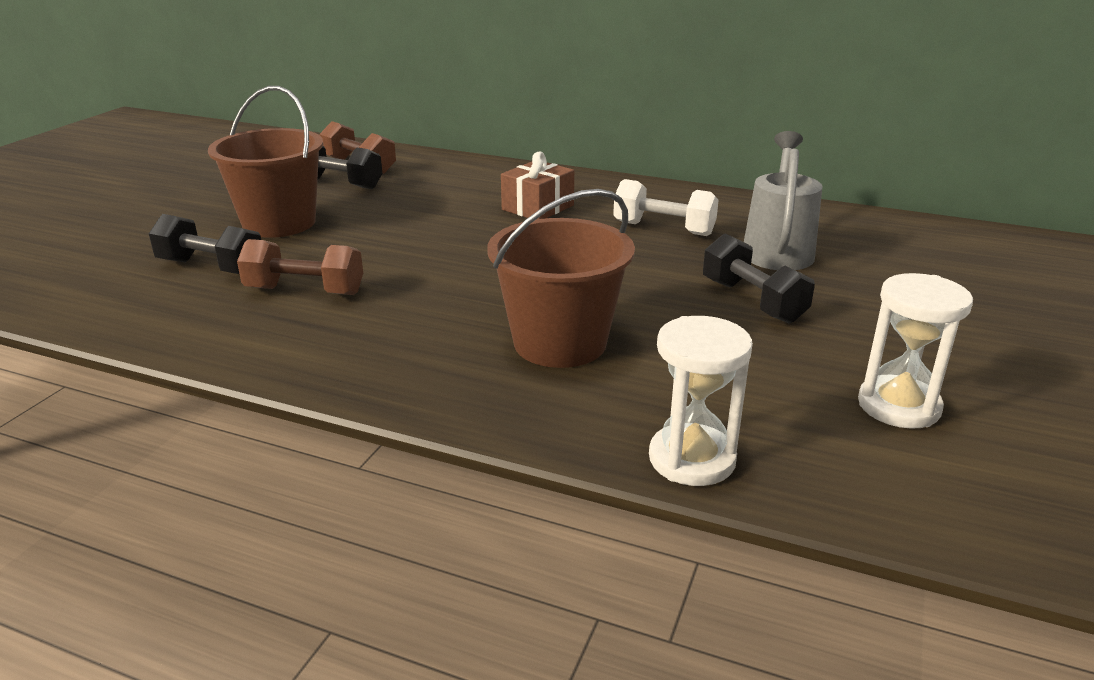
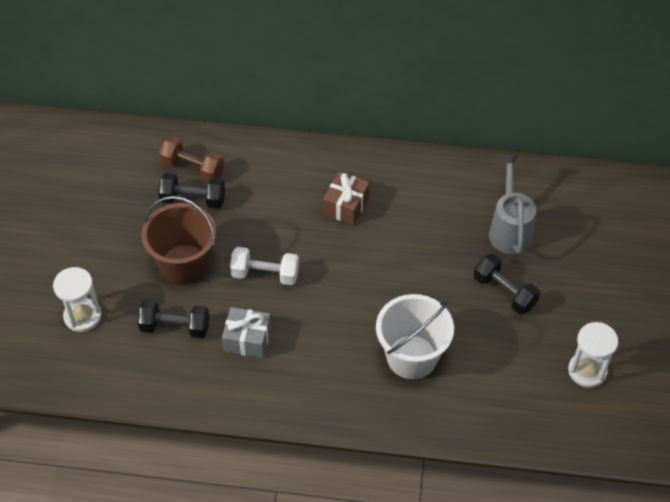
camera: 15 degrees left, 25 degrees up
(305, 291) = (247, 339): brown dumbbell -> grey gift
(560, 343) = (411, 357): brown bucket -> white bucket
(663, 229) = (435, 217): white dumbbell -> white dumbbell (265, 274)
(692, 459) = (499, 432): white hourglass -> white hourglass (82, 316)

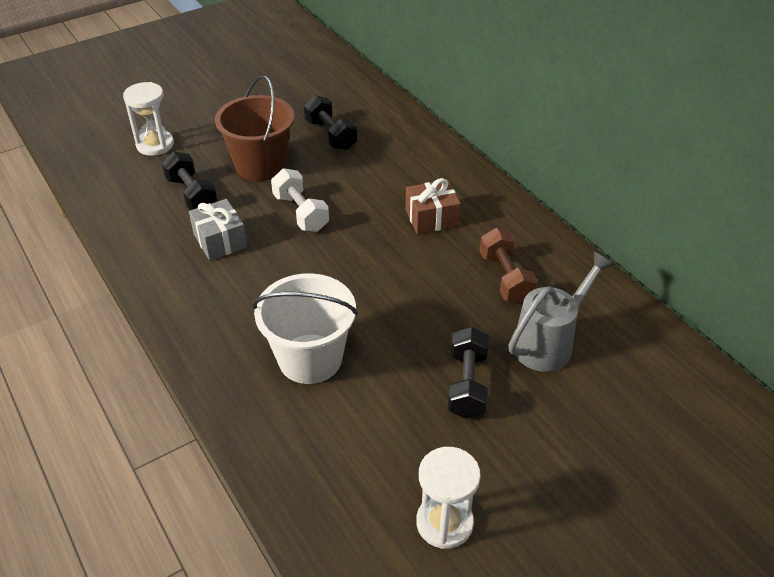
camera: 50 degrees right, 10 degrees down
(192, 168) = (361, 119): brown dumbbell -> brown dumbbell (505, 278)

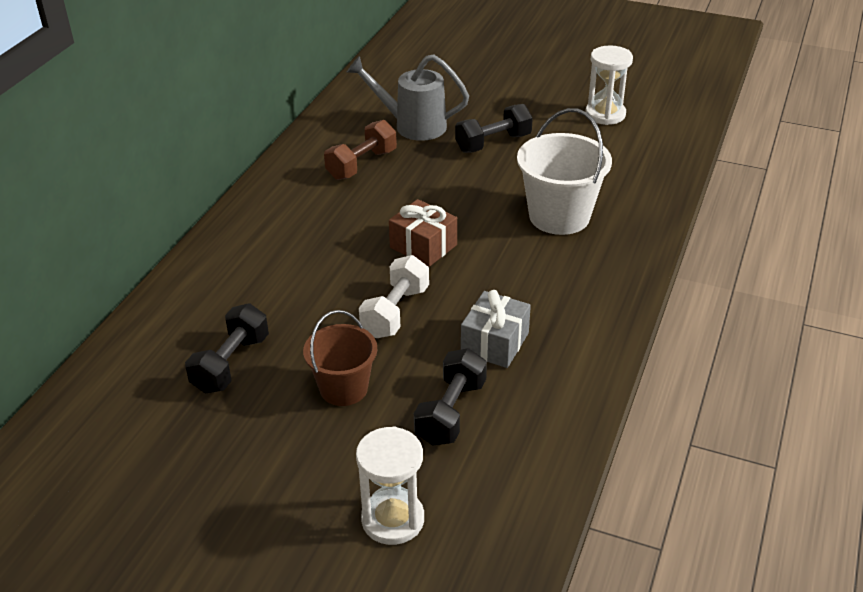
camera: 125 degrees left, 5 degrees down
(261, 165) = (343, 388): brown bucket -> brown bucket, size x0.66
(431, 218) = (319, 229): brown gift -> brown gift (423, 246)

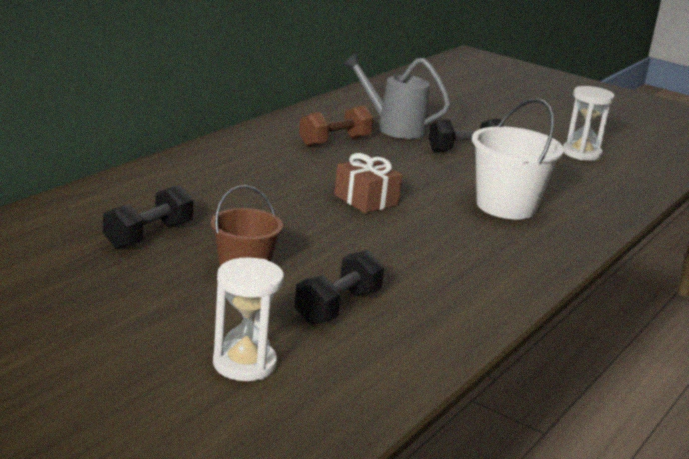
camera: 10 degrees right, 15 degrees down
(395, 312) = (318, 234): white dumbbell -> none
(495, 343) = (403, 272): grey gift -> none

